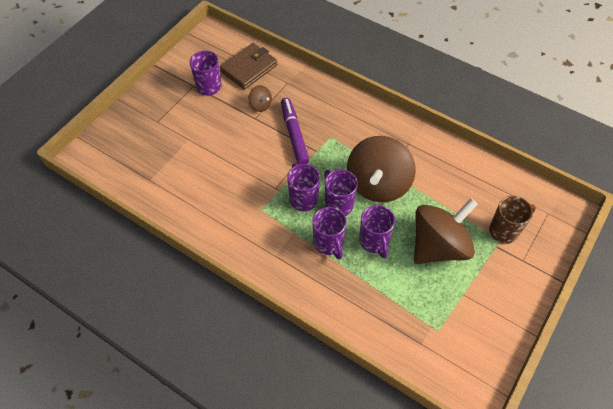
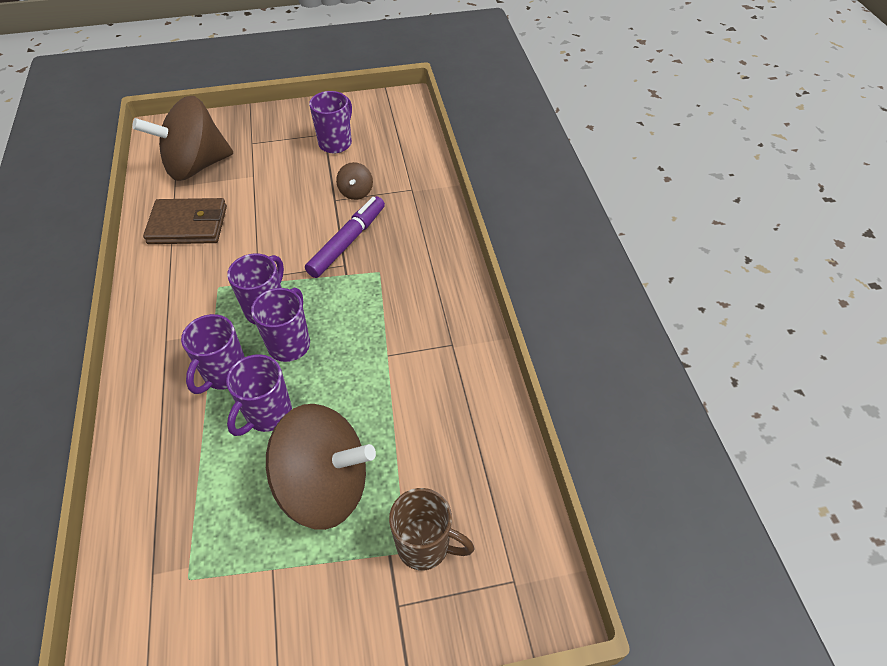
camera: 45 degrees right, 5 degrees down
(249, 68) = (394, 152): brown wallet -> brown wallet (188, 225)
(378, 184) = (357, 359): brown spinning top -> brown spinning top (196, 166)

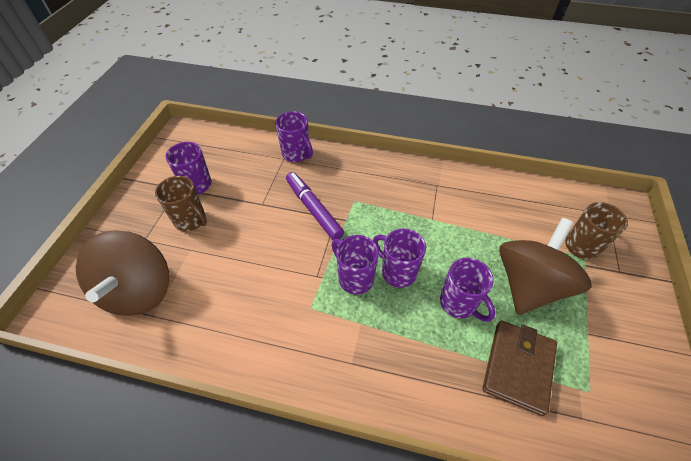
camera: 65 degrees left, 0 degrees up
(188, 225) = (217, 315): brown wallet -> brown wallet (518, 367)
(224, 374) = (409, 324): purple mug -> purple mug (296, 154)
(287, 161) = (191, 220): none -> brown mug
(356, 192) = (263, 189): brown spinning top -> none

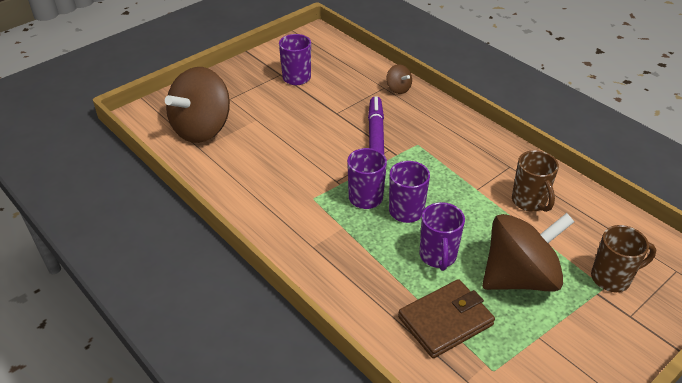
camera: 35 degrees right, 10 degrees down
(191, 220) = (272, 101): brown mug -> brown mug (529, 202)
(296, 154) = (398, 89): purple mug -> brown spinning top

